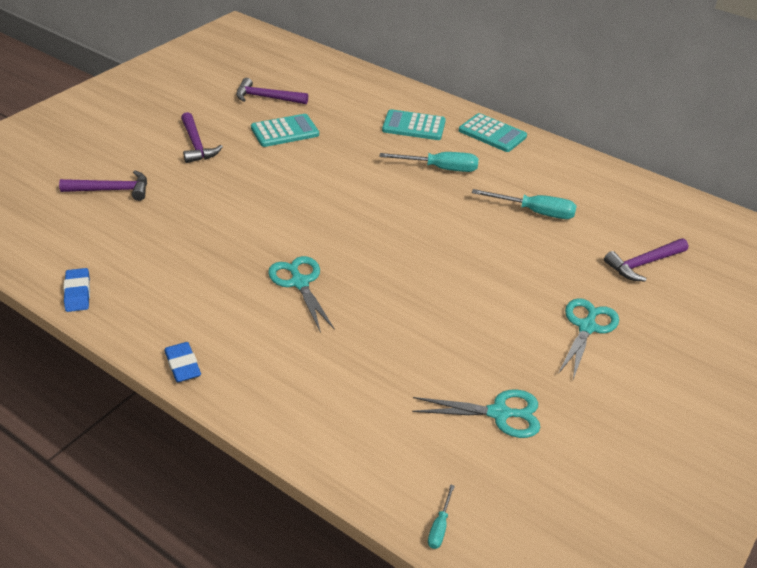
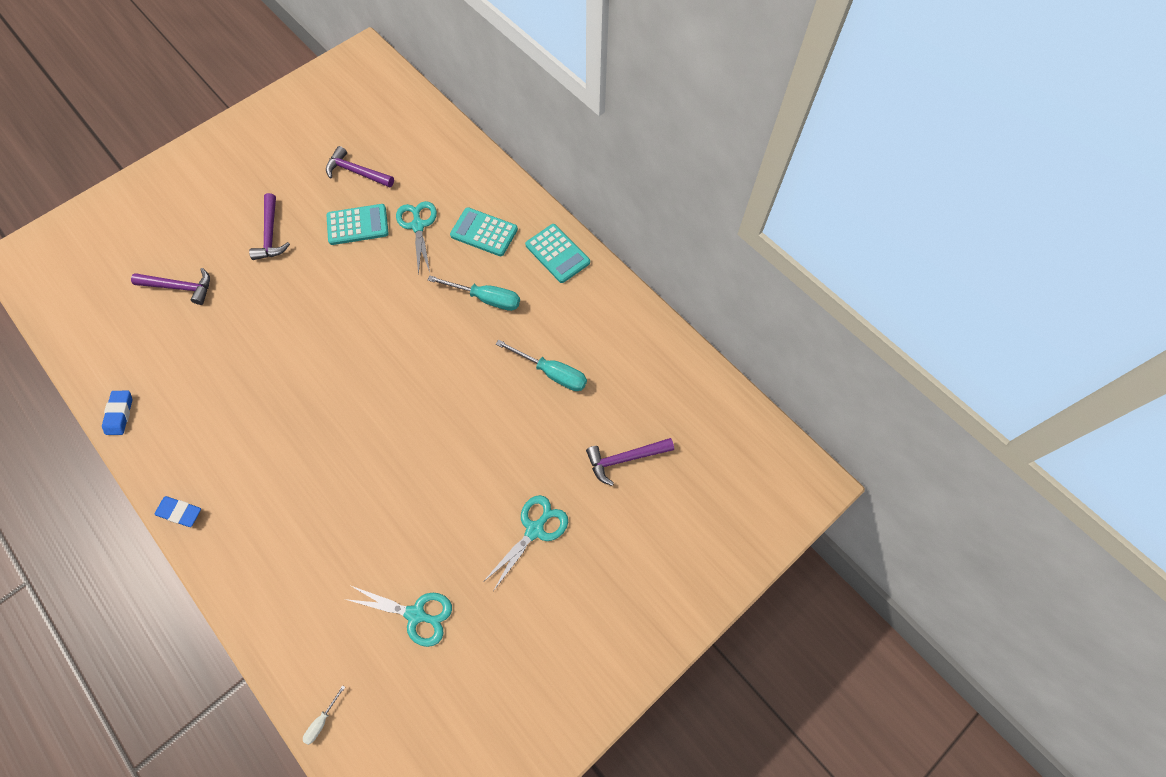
camera: 15 degrees right, 25 degrees up
(183, 365) = (180, 512): blue eraser -> blue eraser turned 60 degrees counterclockwise
(300, 283) = (304, 432): turquoise scissors -> turquoise scissors (418, 226)
(439, 527) = (322, 721): turquoise screwdriver -> white screwdriver

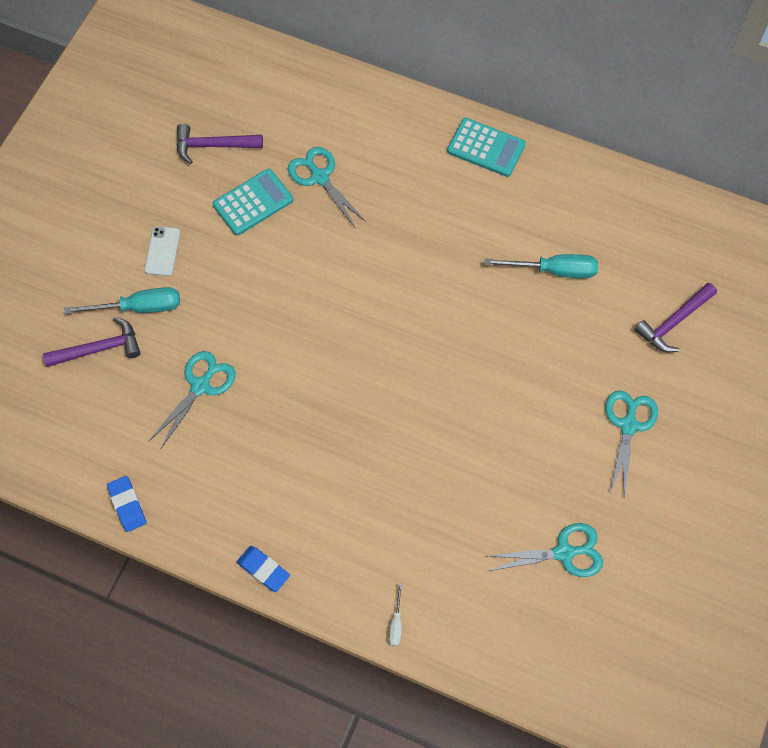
camera: 25 degrees left, 0 degrees up
(180, 512) = (263, 570): blue eraser -> blue eraser turned 45 degrees clockwise
(230, 347) = (201, 386): none -> turquoise scissors
(271, 234) = (162, 251): purple hammer -> white phone
(322, 721) = (536, 686): white screwdriver -> white screwdriver (396, 623)
(484, 232) = (395, 156): turquoise calculator -> none
(486, 298) = (441, 224): turquoise screwdriver -> turquoise screwdriver (139, 307)

